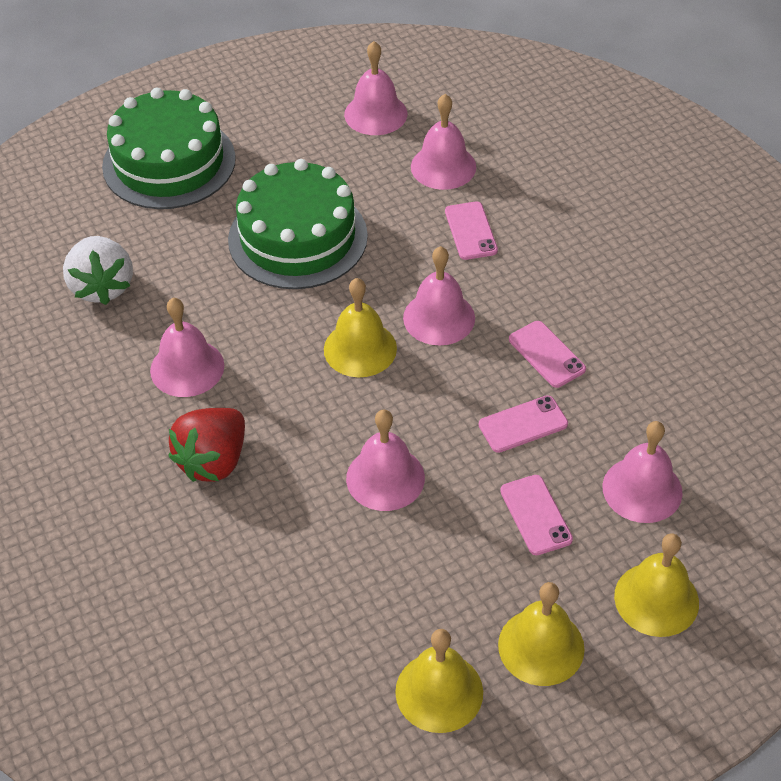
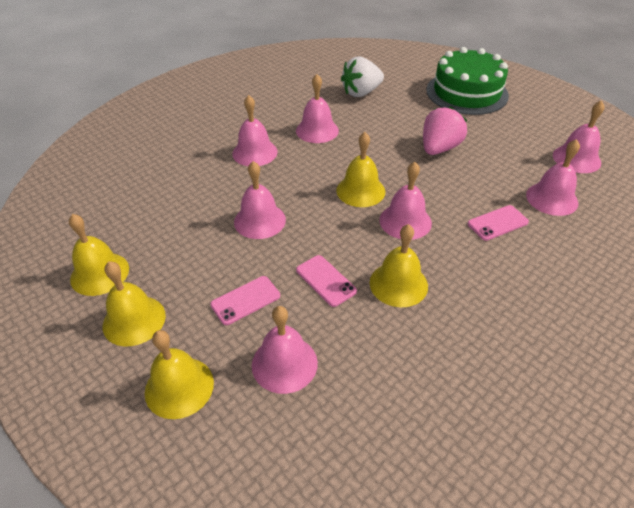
camera: 75 degrees right, 5 degrees down
(213, 461) = (255, 152): red strawberry -> pink bell
(297, 237) = (439, 148): green cake -> pink strawberry
(547, 354) = (398, 284): pink phone -> yellow bell

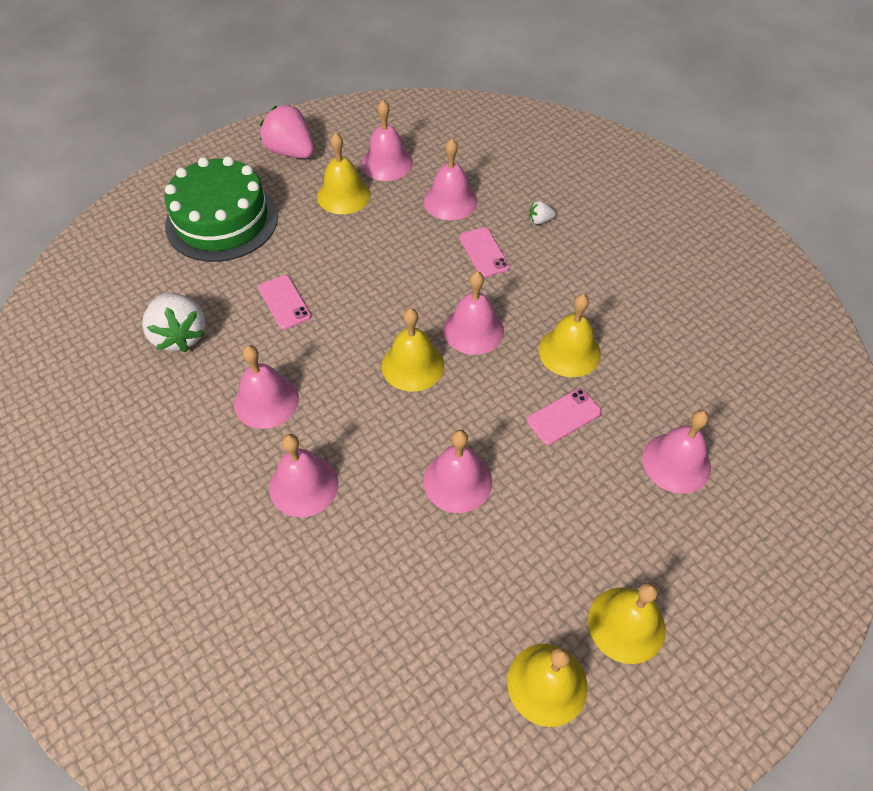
camera: 85 degrees left, 10 degrees up
(179, 387) = (713, 563): yellow bell -> yellow bell (343, 195)
(245, 300) = (593, 498): pink phone -> pink phone (284, 302)
(439, 148) = (342, 273): pink strawberry -> pink strawberry (291, 152)
(560, 260) = (540, 220): none -> white strawberry

